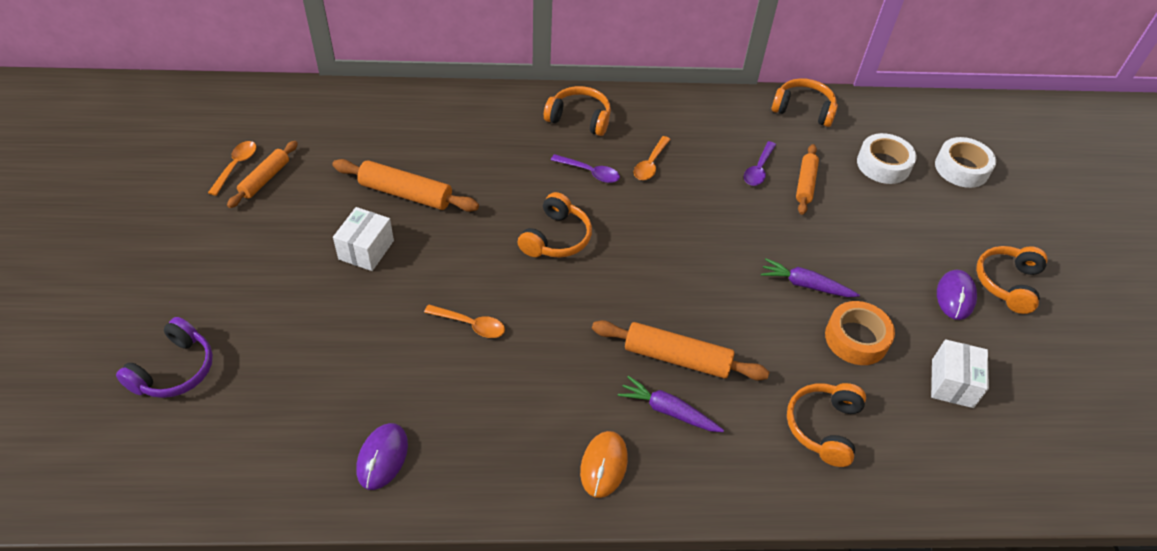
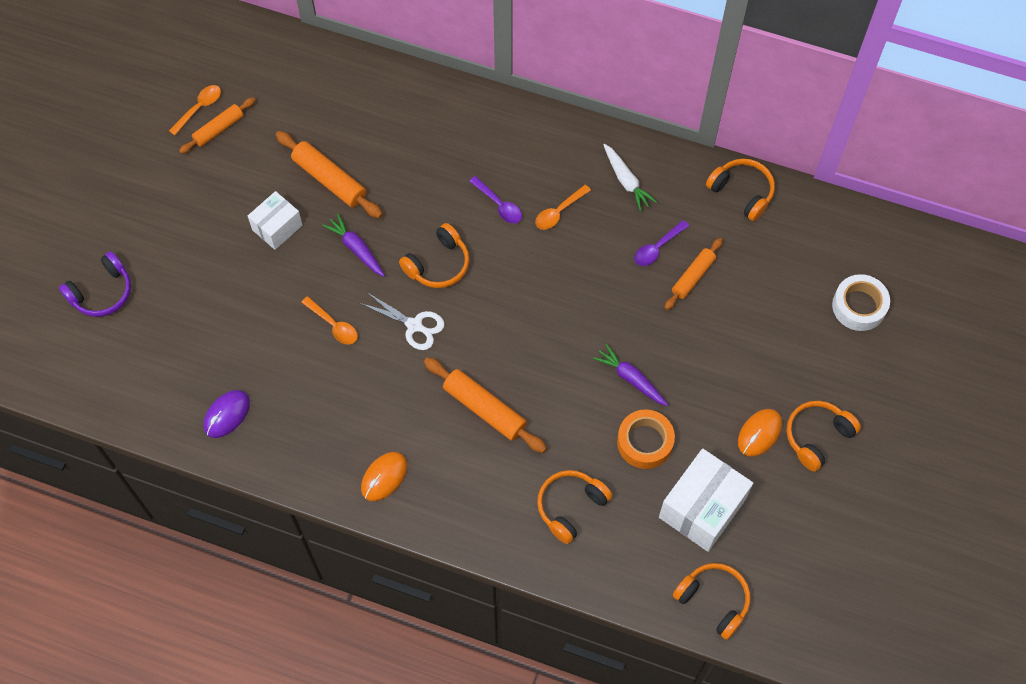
camera: 25 degrees right, 15 degrees up
(559, 300) = (414, 325): none -> white scissors
(579, 118) = (518, 141): orange headphones -> orange headphones (713, 601)
(668, 411) = (454, 451): purple carrot -> purple carrot (356, 249)
(697, 125) = (626, 181): none -> white carrot
(883, 165) = (782, 279): white tape -> none
(952, 383) = (702, 508): white box -> white box, size x1.64
(955, 296) = (759, 433): purple mouse -> orange mouse

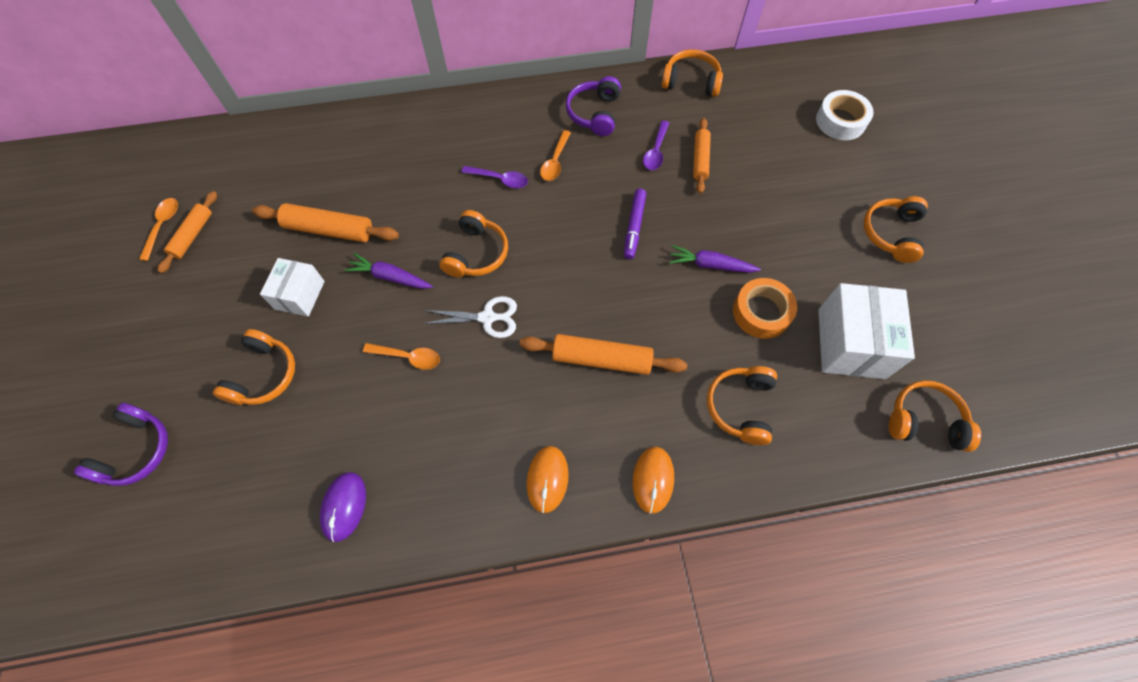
camera: 30 degrees left, 0 degrees up
(218, 281) = (263, 375): none -> orange headphones
(588, 310) = (634, 227): none -> purple marker
(626, 181) = (594, 113): white carrot -> purple headphones
(759, 433) = (846, 254): orange mouse -> orange mouse (653, 480)

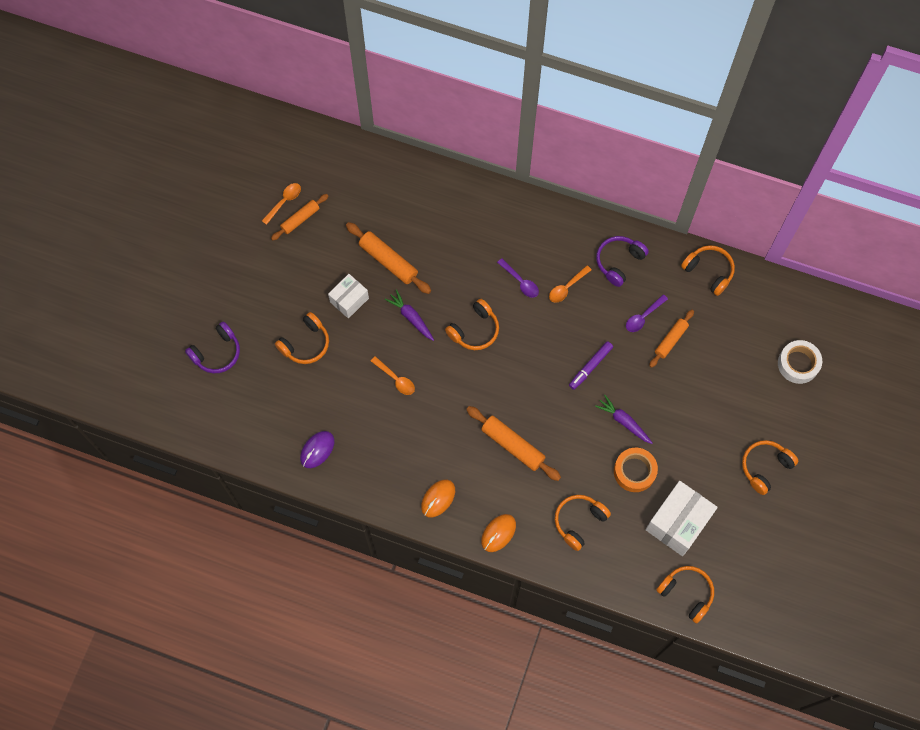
camera: 30 degrees right, 5 degrees up
(487, 318) = (457, 379): white scissors -> none

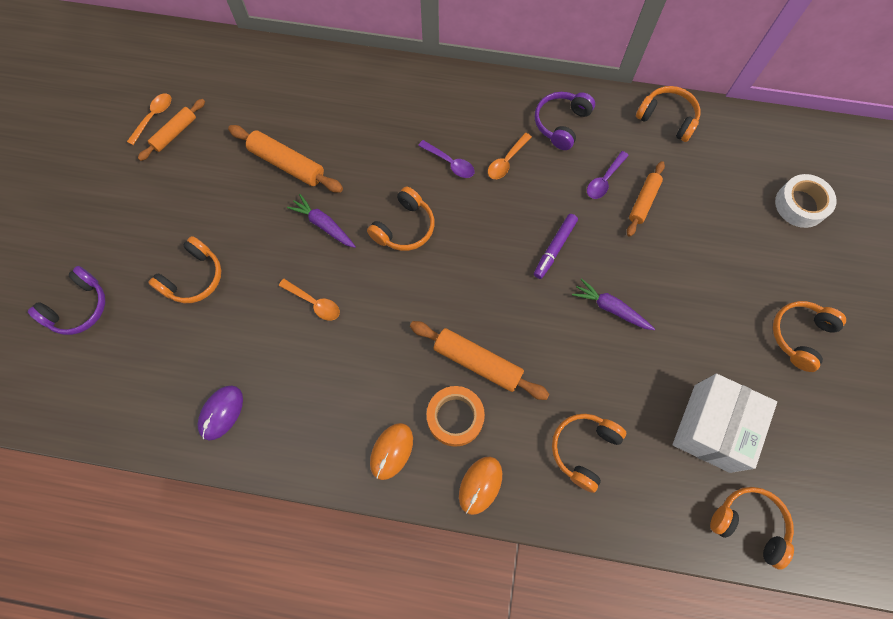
camera: 10 degrees left, 0 degrees up
(349, 300) = (244, 216): white box -> none
(634, 471) = (639, 369): orange tape -> orange tape (455, 417)

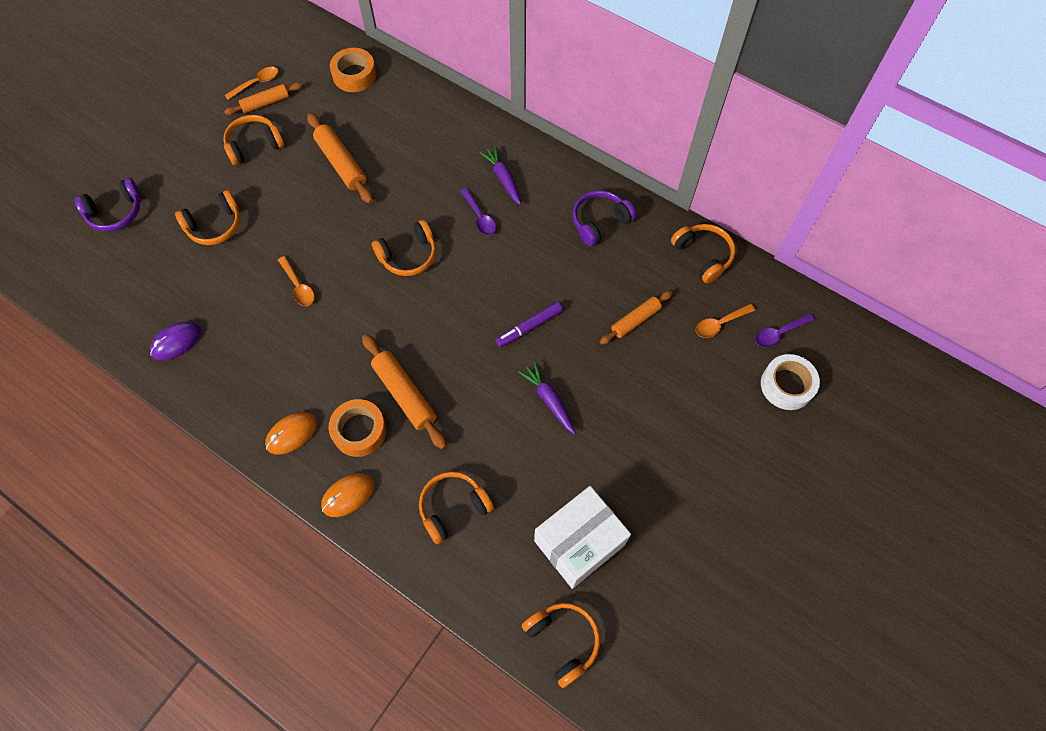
camera: 25 degrees right, 5 degrees down
(250, 72) = (354, 75): none -> orange tape
(323, 225) = (342, 226): purple carrot -> purple carrot (503, 179)
(506, 161) = (530, 235): orange spoon -> orange spoon (720, 324)
(604, 180) = (610, 287): purple spoon -> purple spoon (779, 333)
(799, 336) = (713, 501): orange headphones -> orange headphones (254, 145)

